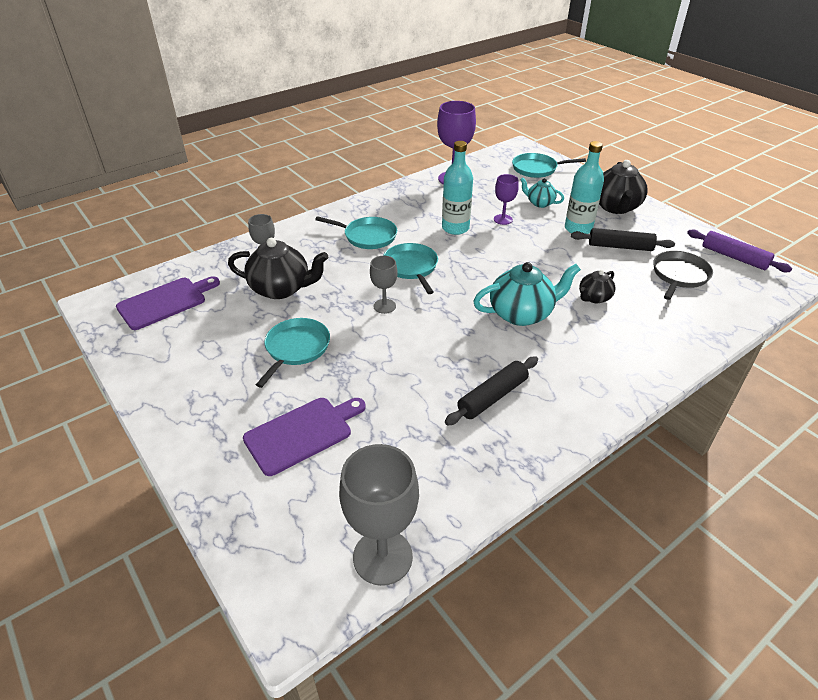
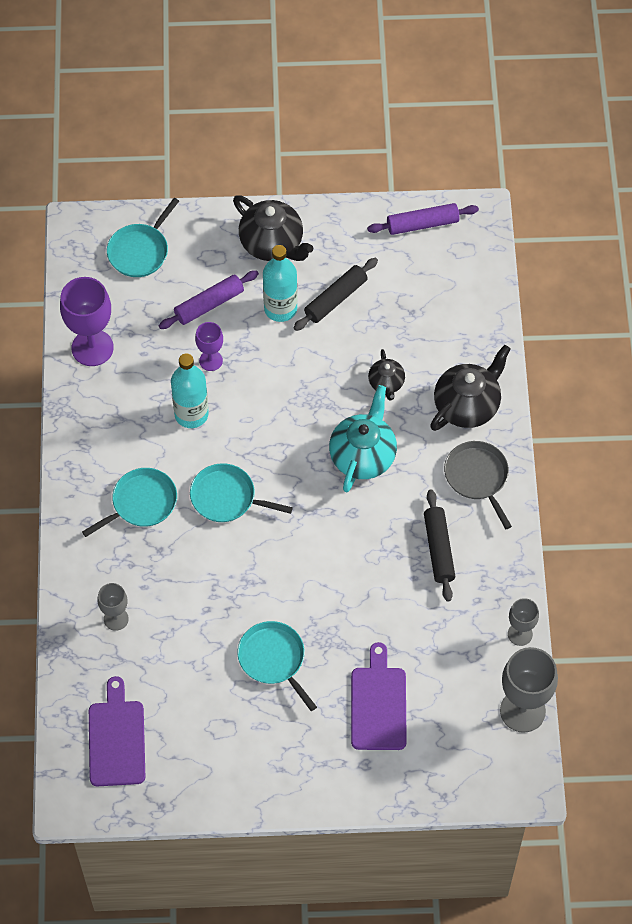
camera: 55 degrees left, 20 degrees up
(281, 289) = (173, 628): black teapot -> black teapot (467, 405)
(384, 306) = (268, 556): grey goblet -> grey goblet (520, 634)
(539, 203) = (209, 304): turquoise teapot -> purple rolling pin
(679, 275) = (411, 291): grey pan -> grey pan (477, 477)

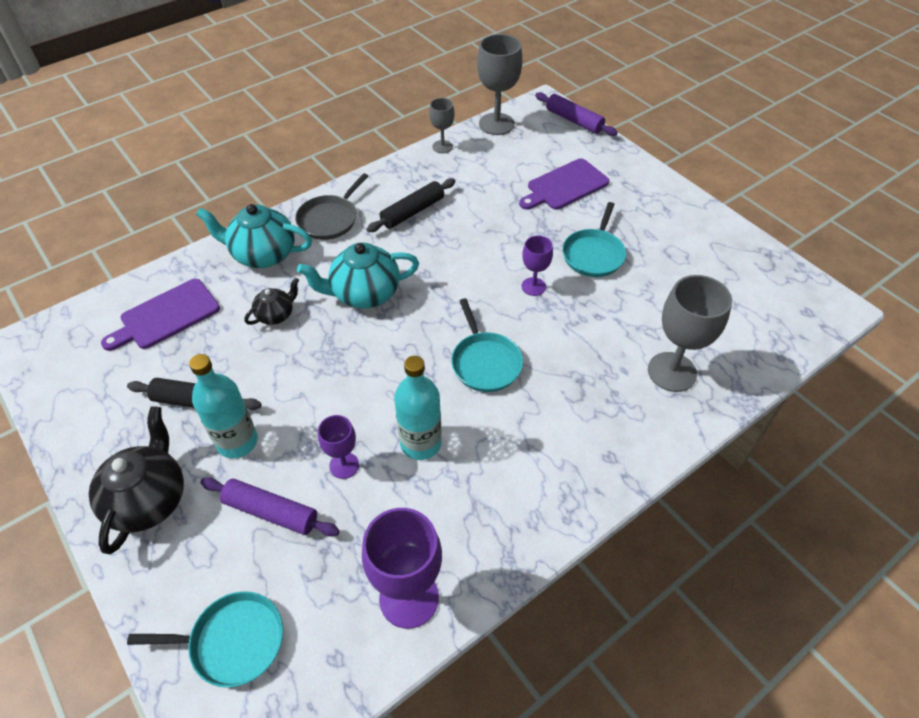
camera: 125 degrees left, 10 degrees down
(116, 619) = (672, 372): grey goblet -> grey goblet, size x1.79
(116, 739) = (759, 309): purple cutting board -> purple cutting board (166, 316)
(141, 503) = (549, 424): turquoise pan -> none
(274, 584) = (533, 286): none -> purple goblet
(422, 224) = (57, 381): purple rolling pin -> purple rolling pin (574, 121)
(467, 405) = (263, 254): black teapot -> turquoise teapot

